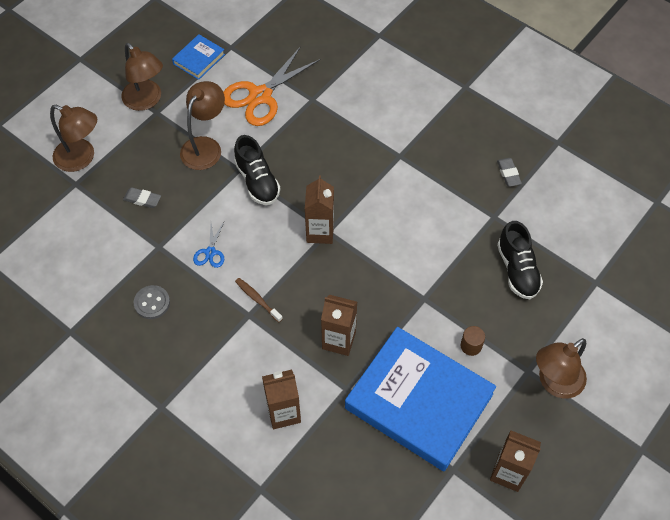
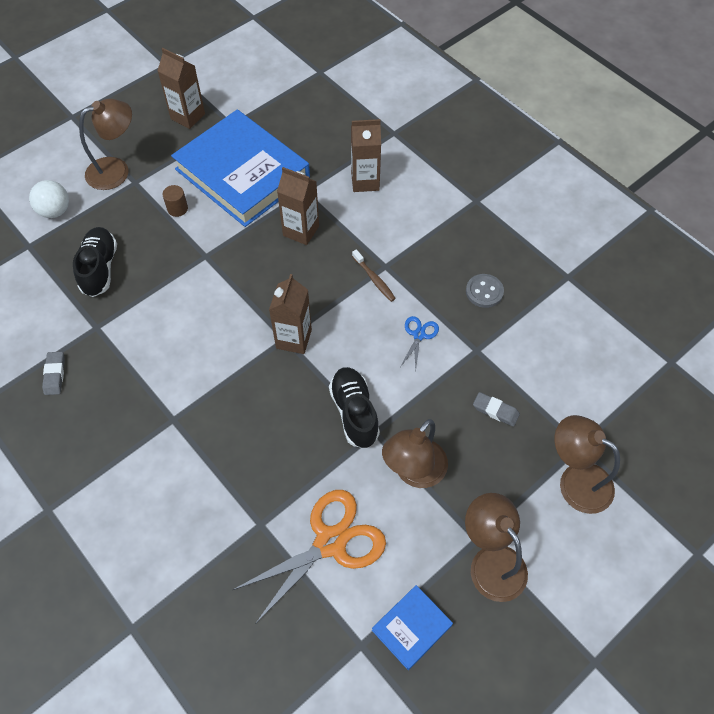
camera: 170 degrees left, 0 degrees up
(592, 323) = (55, 211): none -> white ball

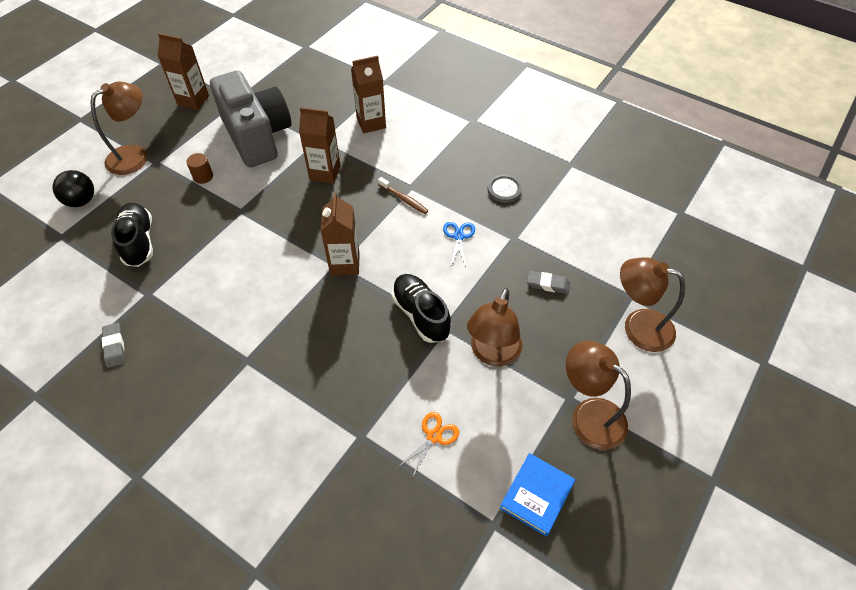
camera: 15 degrees left, 5 degrees down
(55, 211) = (81, 201): white ball -> black ball
(242, 173) = (257, 136): blue book -> grey camera
(330, 542) = (434, 436): orange scissors -> orange scissors, size x0.46

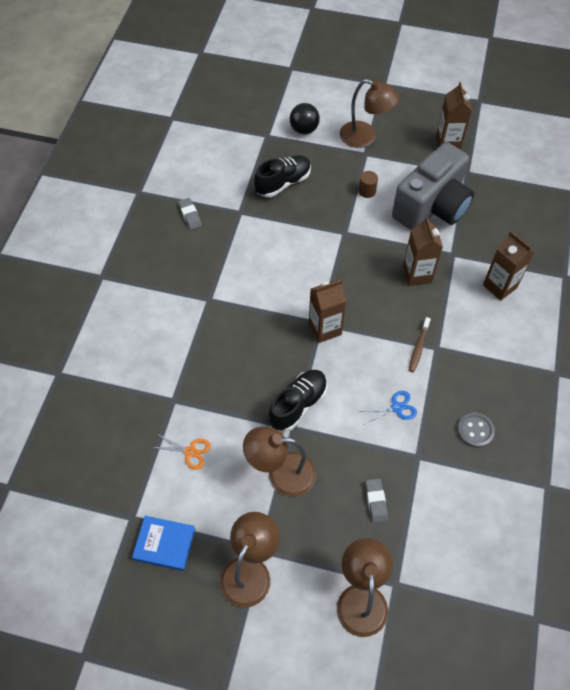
camera: 70 degrees right, 5 degrees up
(114, 346) = (190, 215): grey eraser -> grey eraser turned 75 degrees counterclockwise

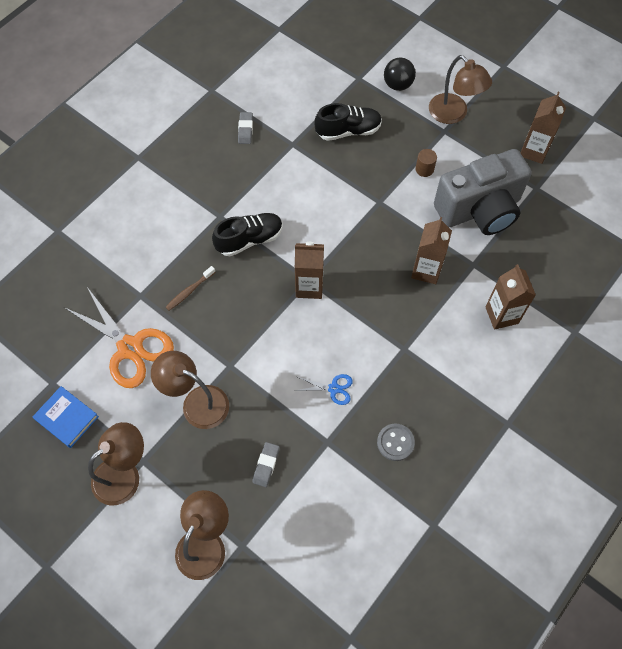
camera: 25 degrees right, 5 degrees up
(190, 452) = (130, 347): orange scissors -> orange scissors, size x2.16
(298, 404) = (246, 346): black shoe -> black shoe (249, 239)
(418, 348) = (386, 341): brown toothbrush -> brown toothbrush (189, 291)

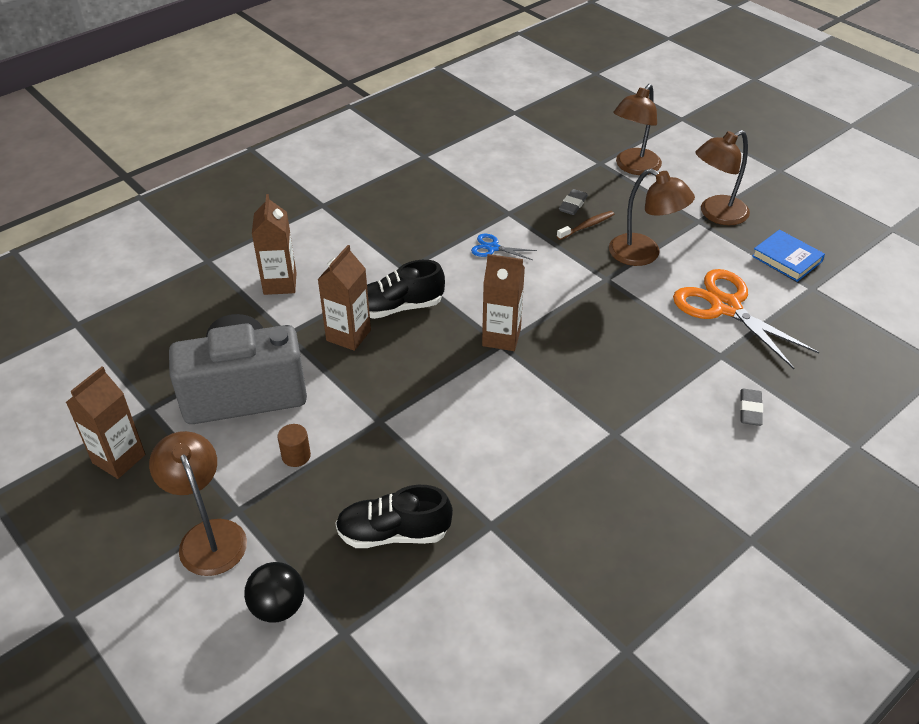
camera: 170 degrees left, 20 degrees down
(189, 291) = (656, 352): brown toothbrush -> brown toothbrush (587, 226)
(245, 130) = (567, 561): grey eraser -> grey eraser (750, 410)
(249, 239) = (573, 398): black shoe -> black shoe (399, 307)
(395, 442) = (440, 205): grey button -> none

